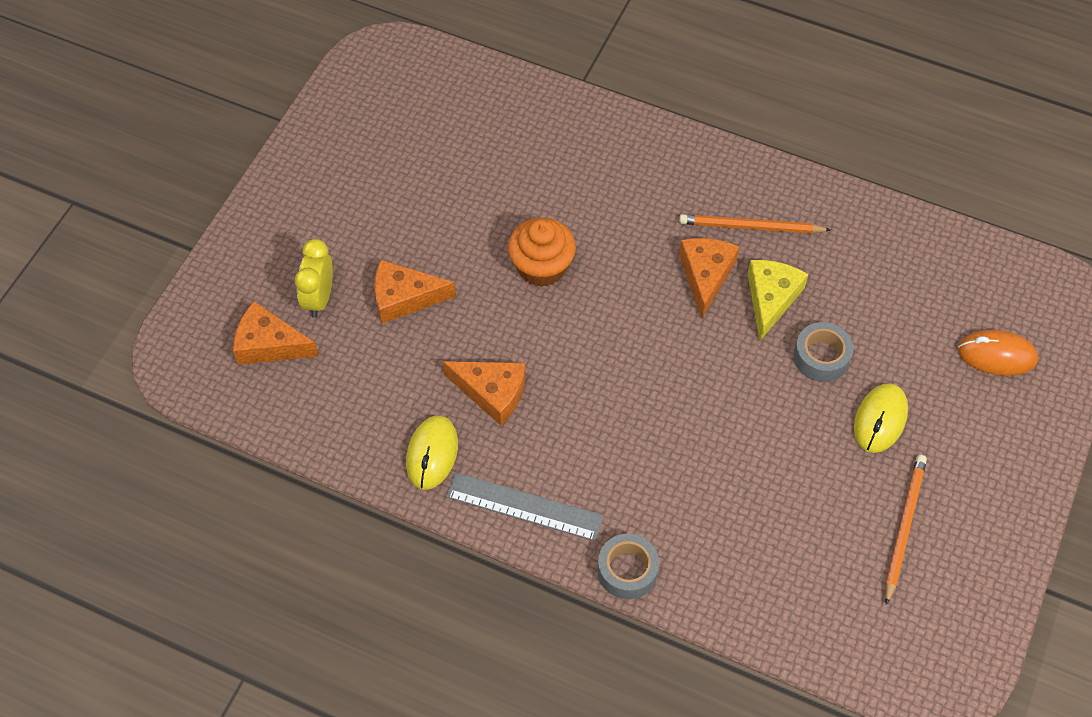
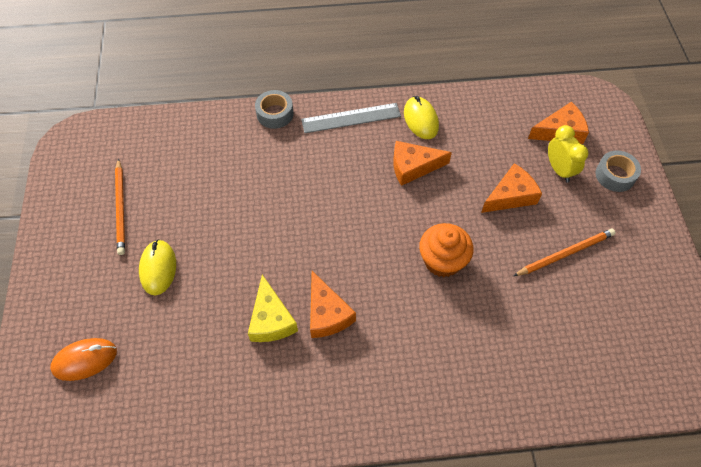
camera: 150 degrees right, 0 degrees up
(750, 227) = (315, 373): orange pencil -> orange pencil (565, 253)
(821, 357) = (216, 293): grey tape -> grey tape (615, 175)

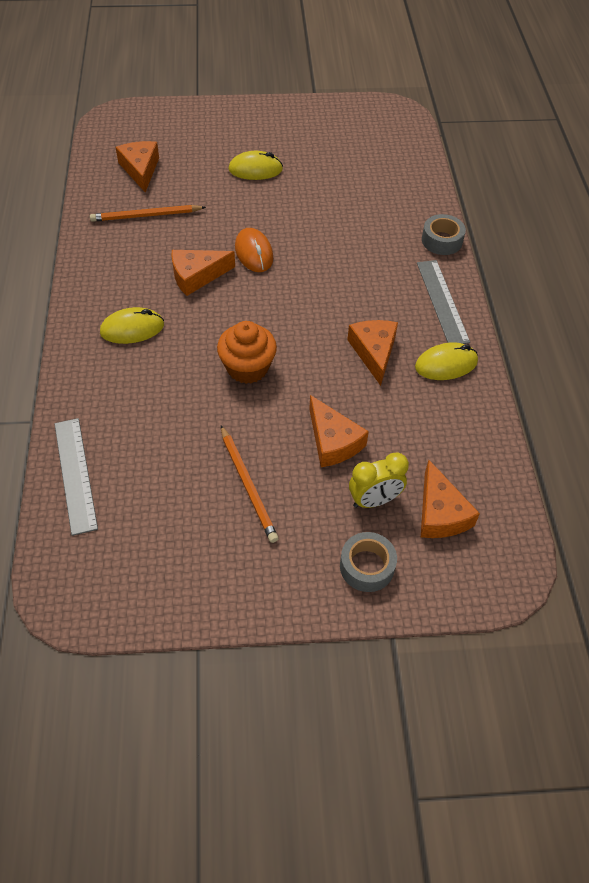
camera: 90 degrees right, 5 degrees down
(85, 360) = (175, 137): orange mouse -> orange mouse (254, 253)
(121, 208) = (320, 144): orange pencil -> orange pencil (146, 216)
(145, 394) = (140, 169): none -> orange cheese
(271, 319) = (196, 239): yellow cheese -> none
(405, 367) = (132, 329): none -> yellow mouse
(586, 393) = (75, 474): none -> grey ruler

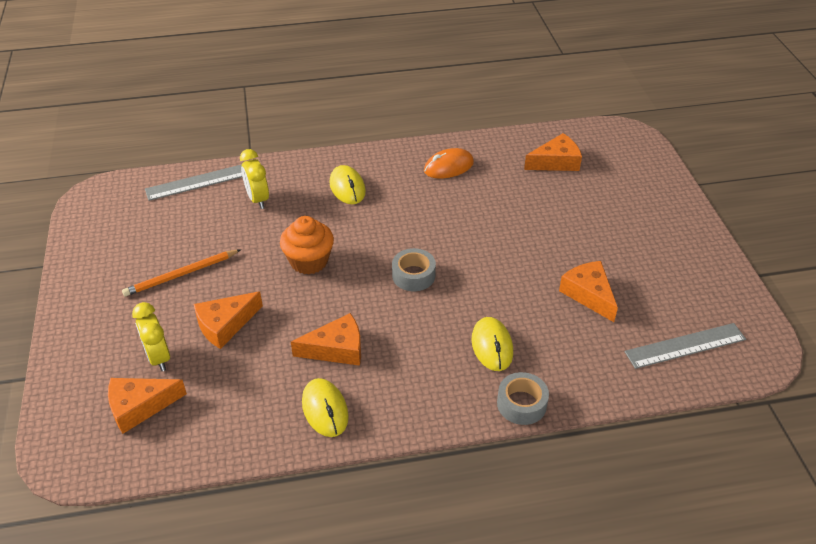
camera: 85 degrees right, 10 degrees down
(129, 411) = (258, 199): none -> yellow clock
(146, 216) = (491, 174): orange pencil -> none
(197, 276) = (419, 216): orange cheese -> orange cheese (588, 294)
(254, 253) = (459, 250): orange mouse -> orange mouse (448, 167)
(255, 169) = (588, 238): yellow mouse -> yellow mouse (492, 346)
(367, 566) = (92, 355): grey tape -> grey tape (413, 275)
(442, 301) = (419, 405): grey ruler -> grey ruler (685, 346)

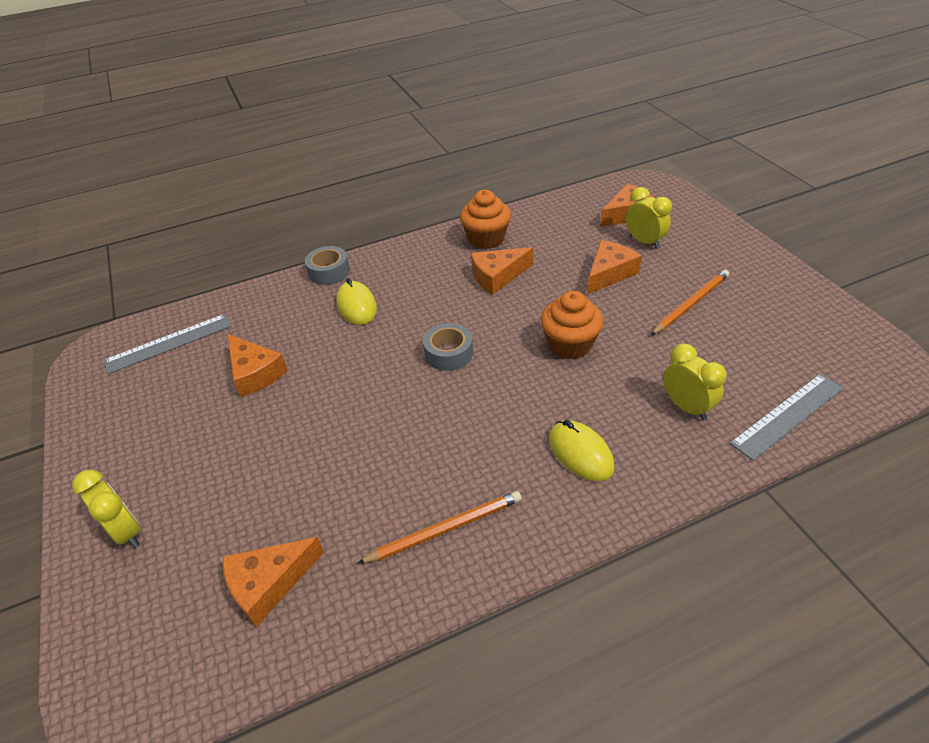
camera: 170 degrees right, 0 degrees up
(325, 409) = (486, 239): yellow mouse -> orange cupcake
(448, 167) = (445, 529): orange mouse -> orange pencil
(655, 201) = (126, 532): none -> yellow clock

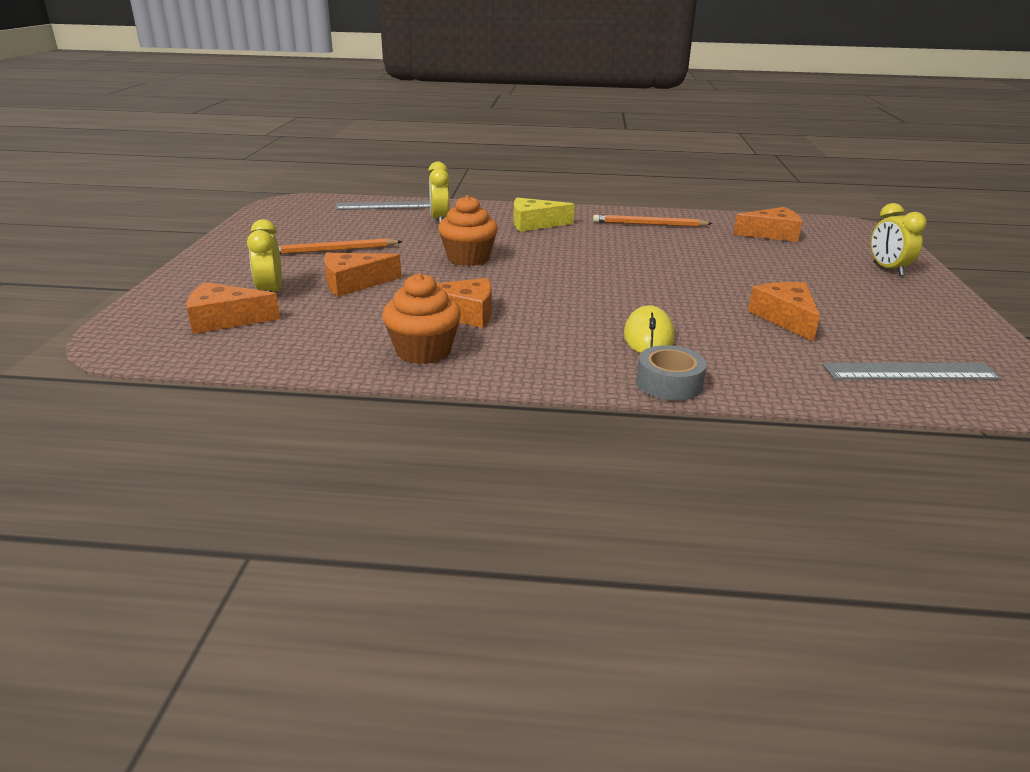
camera: 155 degrees left, 15 degrees down
(449, 353) = (577, 280): grey tape -> none
(580, 453) = (534, 224): yellow mouse -> yellow cheese

